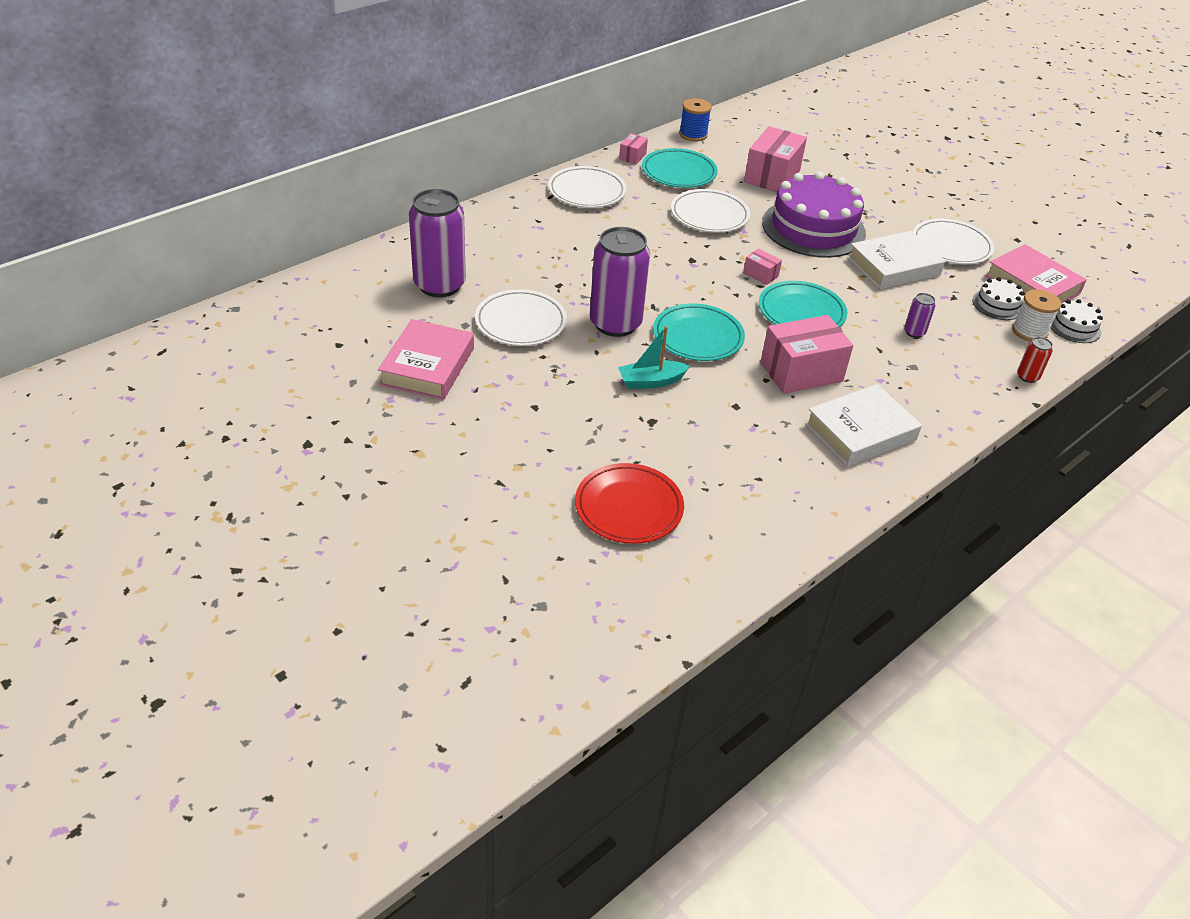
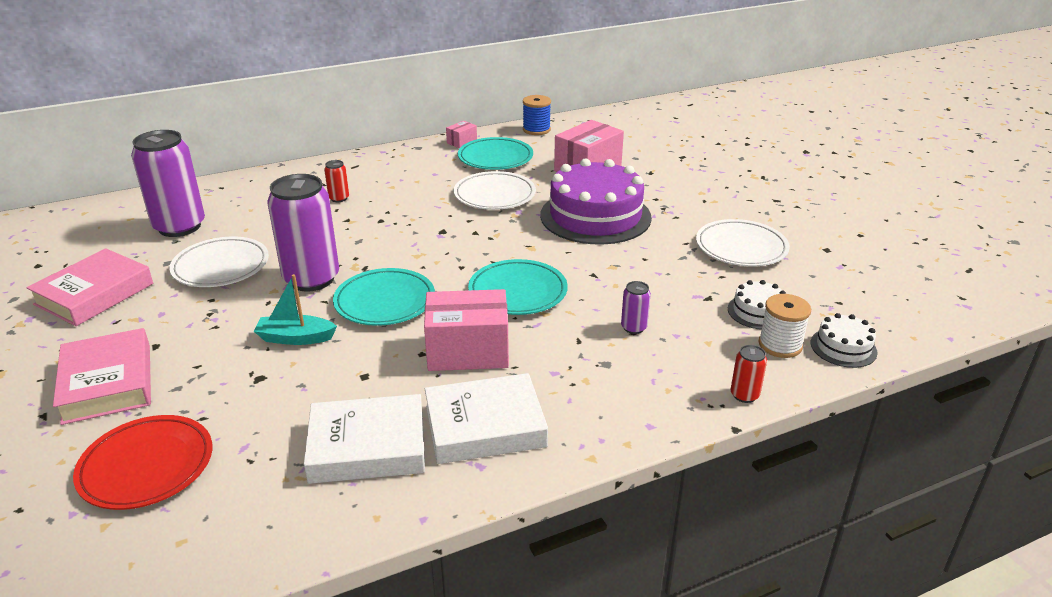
camera: 20 degrees right, 10 degrees down
(567, 235) = (339, 198): none -> red can
(587, 191) = (392, 165): white plate -> none
(760, 275) = (502, 252): pink box -> none
(893, 266) = (658, 260): white book -> white book (367, 447)
(1032, 285) = (816, 296): pink book -> pink book (108, 383)

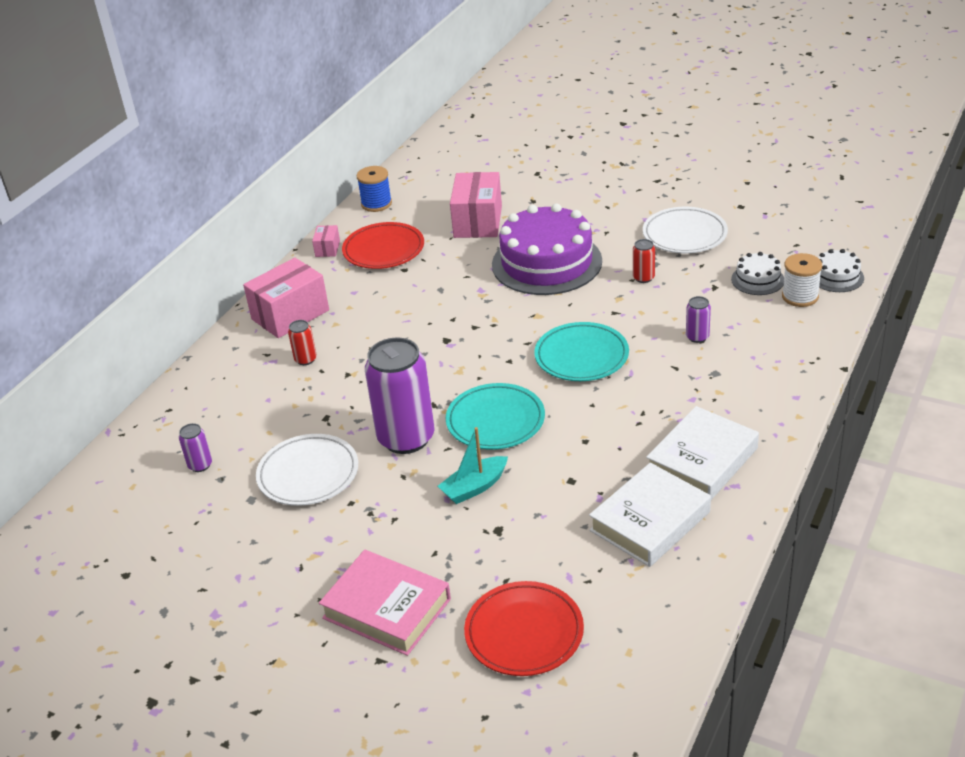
camera: 35 degrees left, 5 degrees up
(94, 294) = (236, 561): pink book -> none
(179, 227) = (200, 465): purple can -> purple can, size x0.43
(468, 351) = (614, 419): pink box -> pink box (290, 315)
(494, 195) = (438, 285): white plate -> none
(495, 158) = (383, 250): turquoise plate -> red plate
(744, 395) = (822, 343): red can -> red can (643, 278)

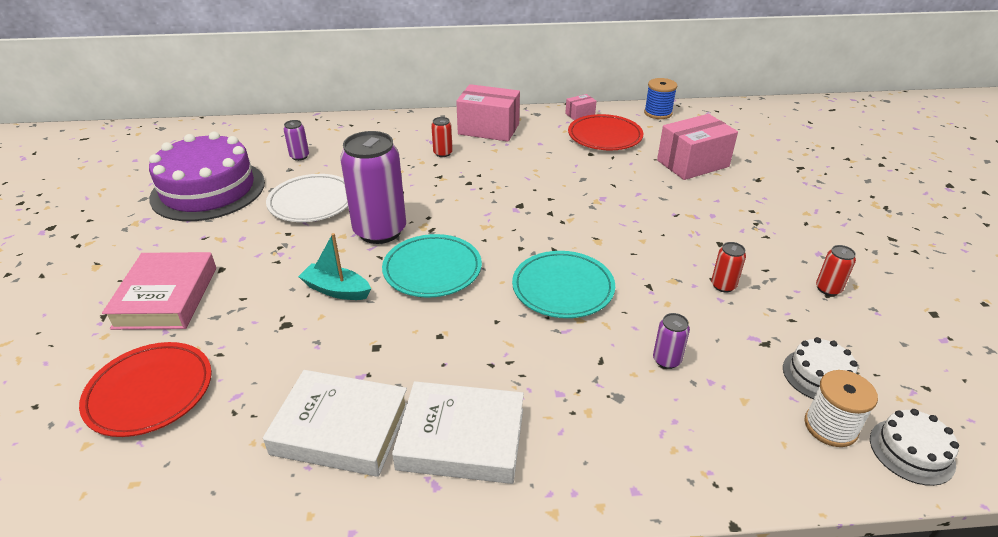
camera: 55 degrees right, 0 degrees up
(546, 263) = (678, 218): purple cake -> purple cake (208, 190)
(684, 234) = (828, 289): white plate -> red can

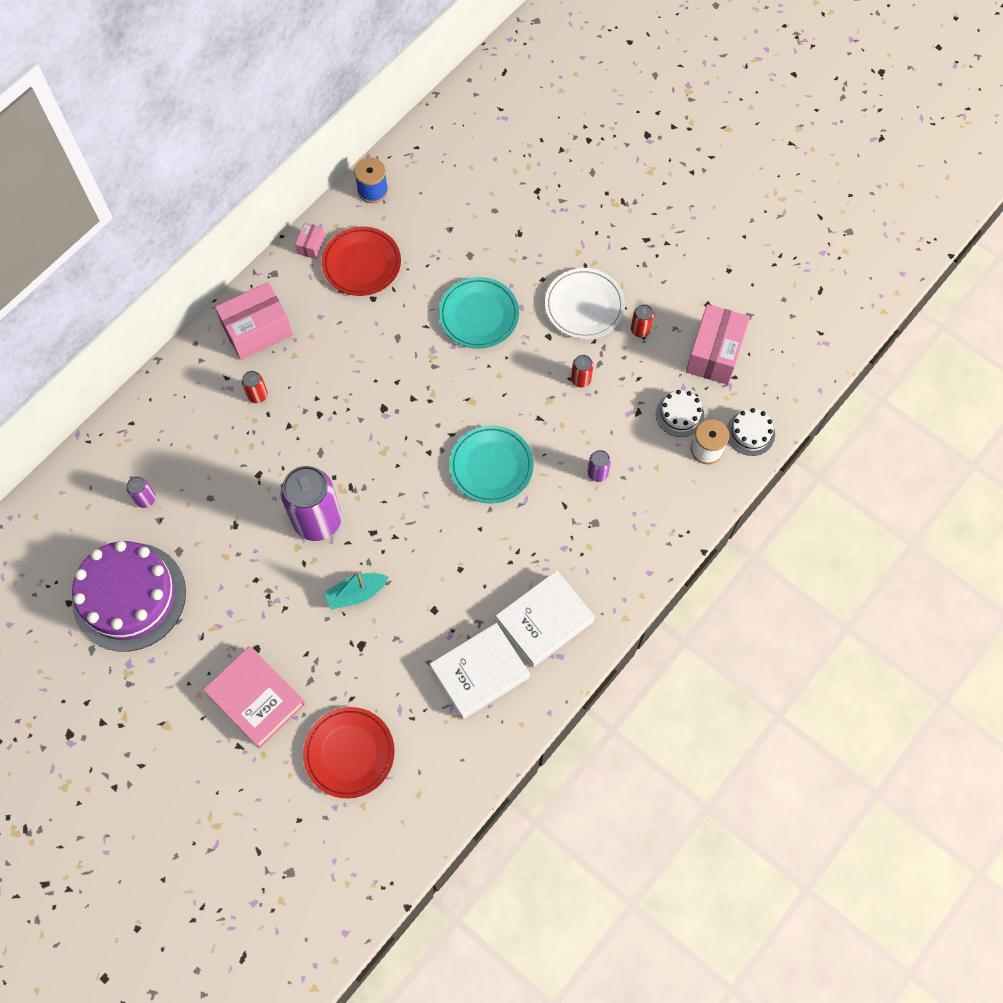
camera: 45 degrees left, 30 degrees up
(312, 202) = (229, 537): white plate -> white plate (584, 306)
(432, 270) = (395, 523): turquoise plate -> turquoise plate (479, 315)
(692, 163) = (459, 249): pink box -> pink box (714, 354)

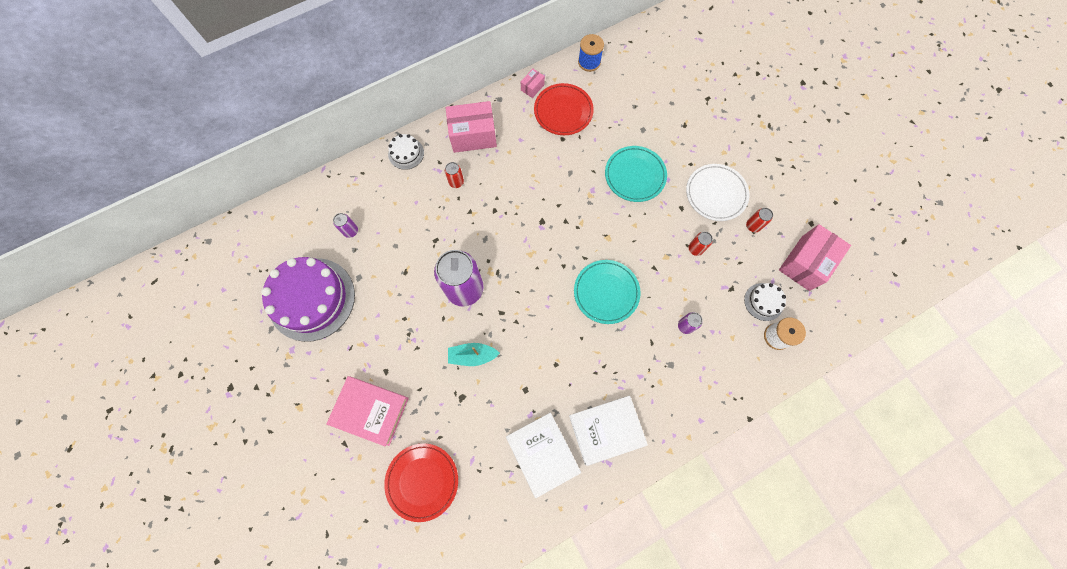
camera: 20 degrees right, 5 degrees up
(256, 698) = (370, 411): pink book -> pink book turned 45 degrees counterclockwise
(479, 673) = (542, 453): white book -> white book turned 75 degrees clockwise
(750, 433) = (815, 335): white cake -> white cake (406, 153)

